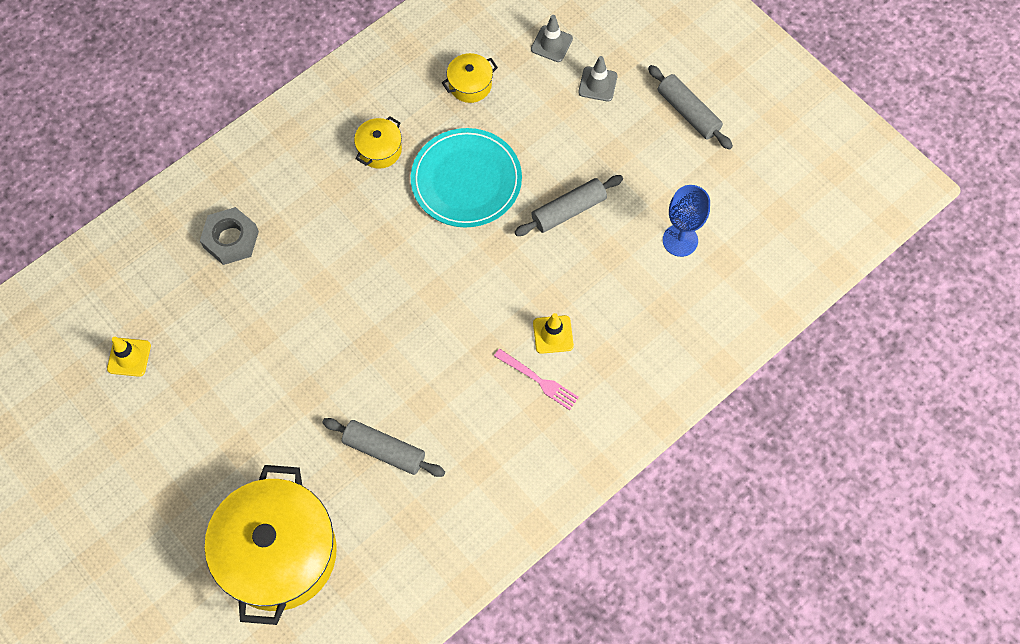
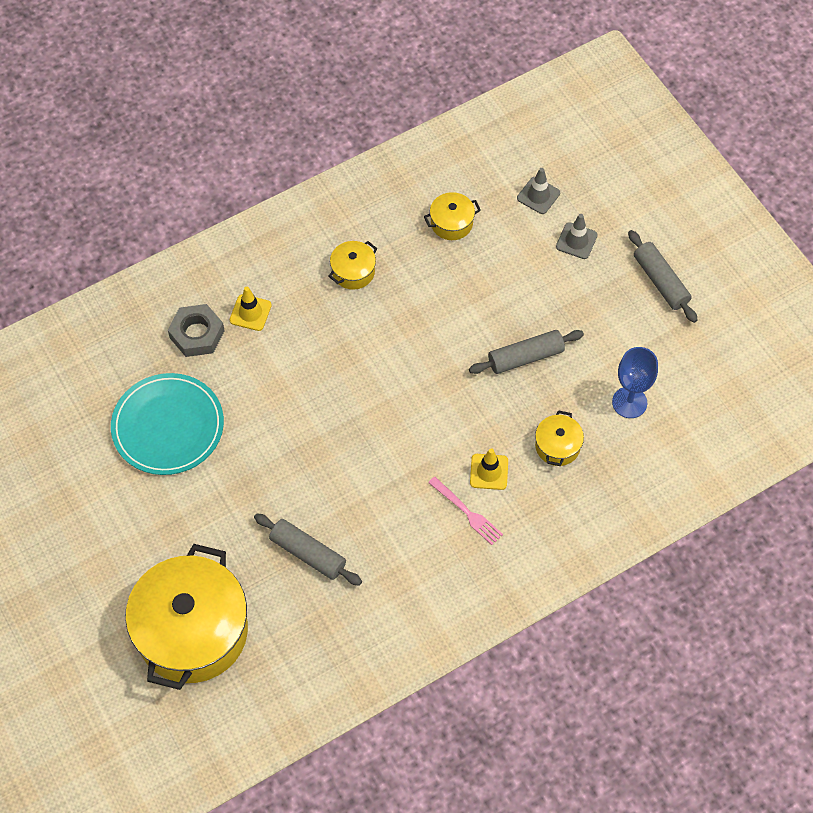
camera: 10 degrees right, 5 degrees down
(129, 357) = (83, 428): yellow traffic cone -> yellow traffic cone (250, 312)
(466, 180) = (431, 313): turquoise plate -> turquoise plate (168, 426)
(617, 297) = (557, 446): none -> yellow pot

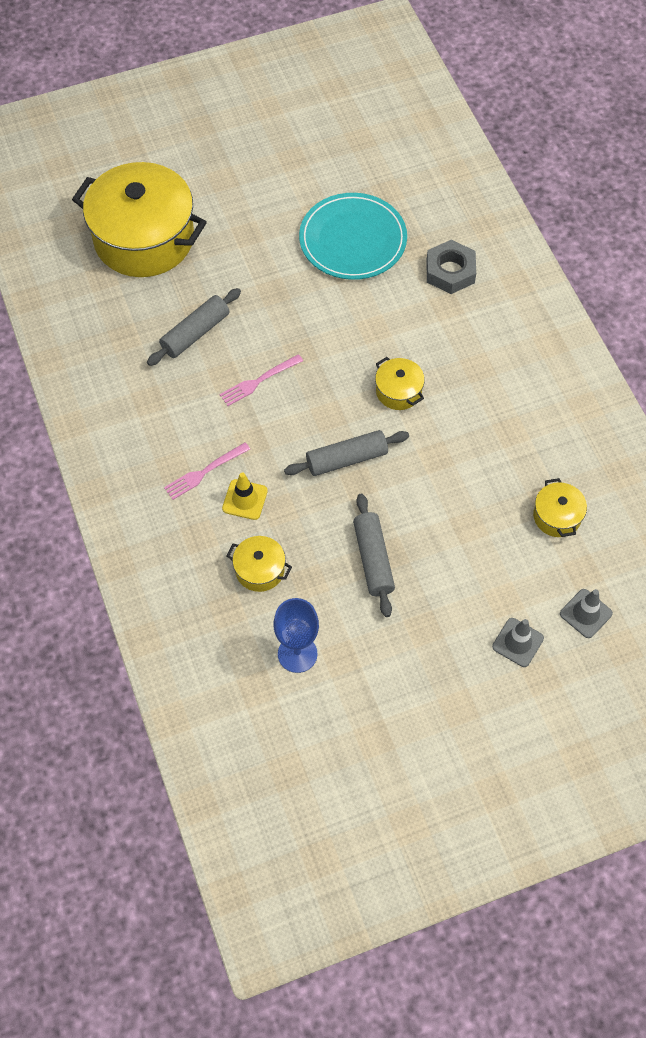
camera: 100 degrees right, 0 degrees up
(250, 312) = (468, 317): yellow traffic cone -> none
(353, 272) = (505, 413): yellow pot -> yellow pot (398, 391)
(356, 484) = (258, 381): none -> pink fork
(660, 281) = (449, 724): grey rolling pin -> grey rolling pin (346, 459)

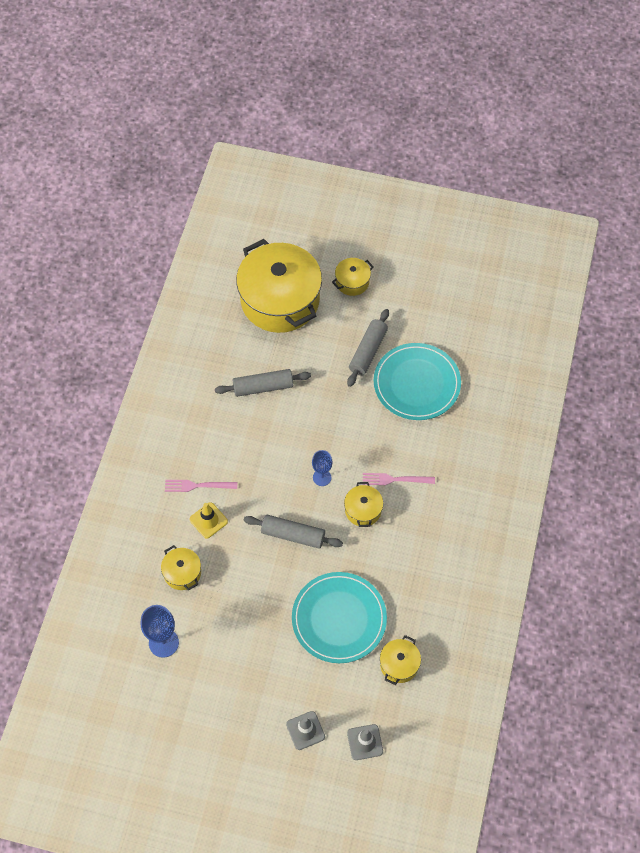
camera: 35 degrees right, 0 degrees up
(207, 180) = (352, 282): none -> yellow pot
(258, 381) = (277, 445): pink fork -> pink fork (394, 479)
(330, 385) = (322, 477): none -> blue goblet
(373, 559) = (257, 613): grey rolling pin -> grey rolling pin (368, 352)
(450, 271) = (465, 447): grey nut -> none
(461, 511) = (339, 619): none -> turquoise plate

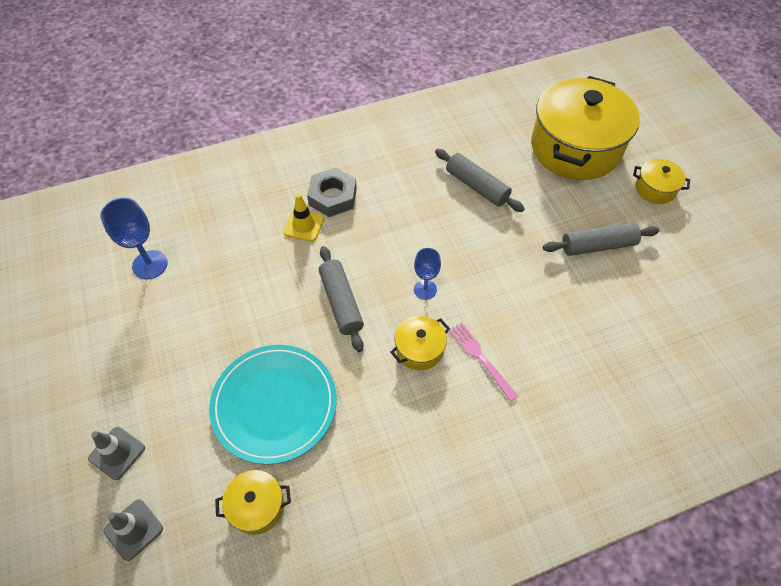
camera: 55 degrees right, 5 degrees down
(182, 573) = (234, 237): yellow pot -> none
(197, 486) = (332, 197): pink fork -> grey nut
(416, 383) = (608, 310): turquoise plate -> none

